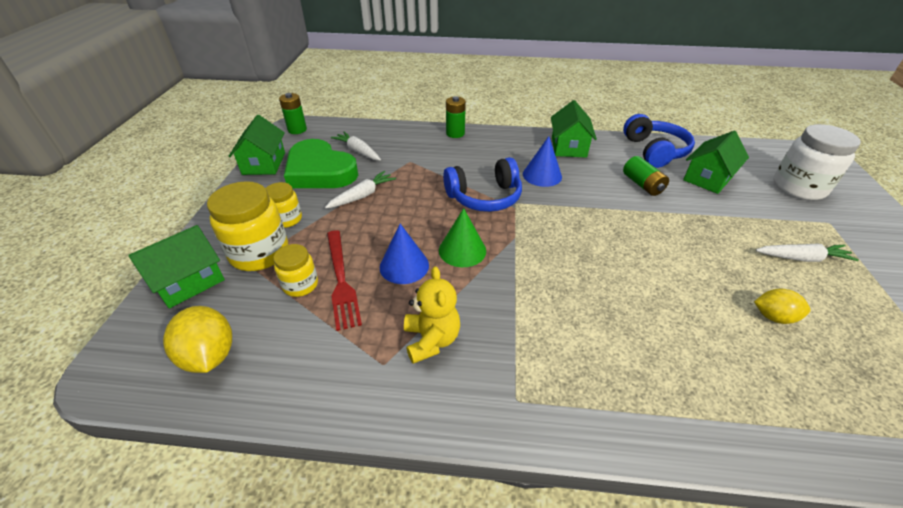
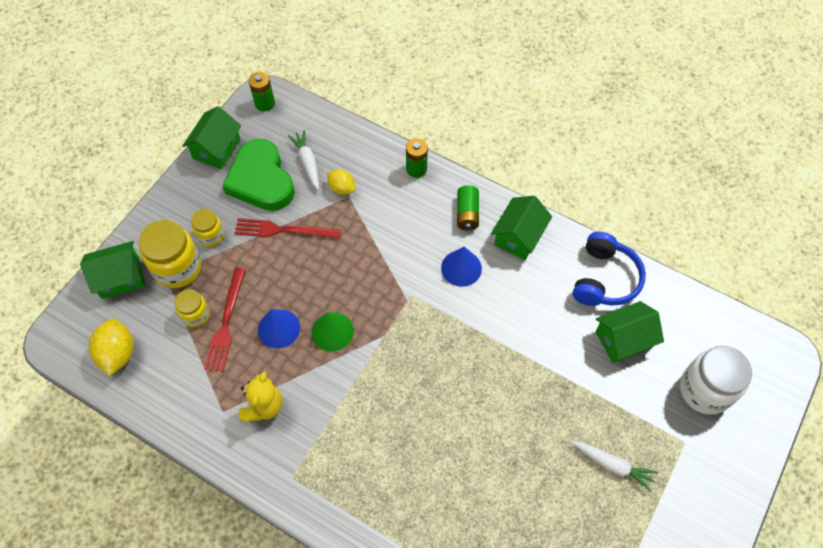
camera: 25 degrees right, 20 degrees up
(362, 196) = (283, 230): white carrot -> red fork
(484, 197) = (388, 276): blue headphones -> none
(642, 185) = (548, 321): green battery -> green battery (467, 213)
(773, 317) = (527, 503): yellow lemon -> yellow lemon (342, 188)

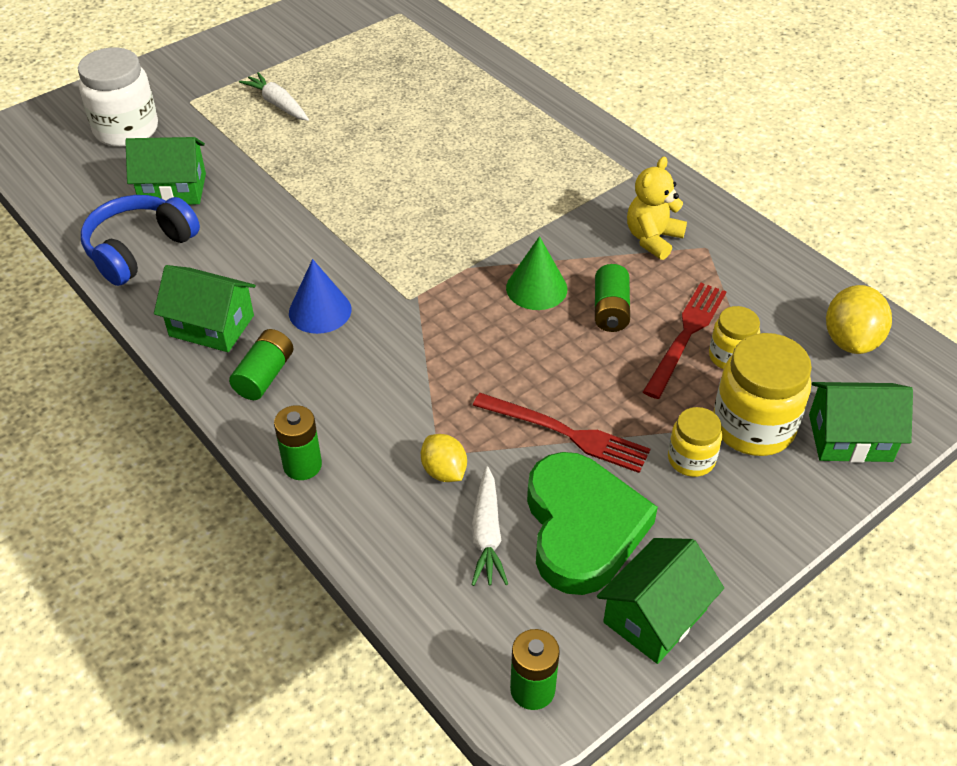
camera: 160 degrees left, 15 degrees down
(279, 328) = (610, 310): blue cone -> green battery
(518, 236) = (211, 326): green house -> green house turned 60 degrees clockwise

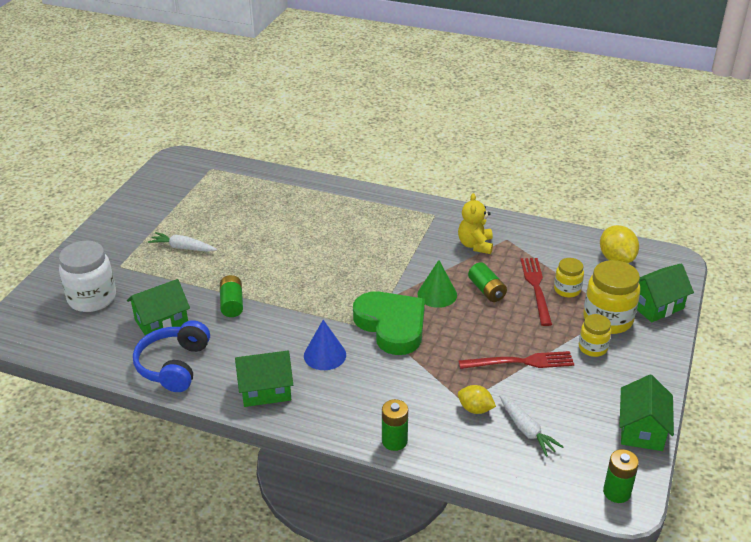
camera: 30 degrees left, 10 degrees down
(264, 375) = (325, 404): green battery -> green battery (232, 304)
(582, 528) = (570, 404): green heart -> green heart (392, 325)

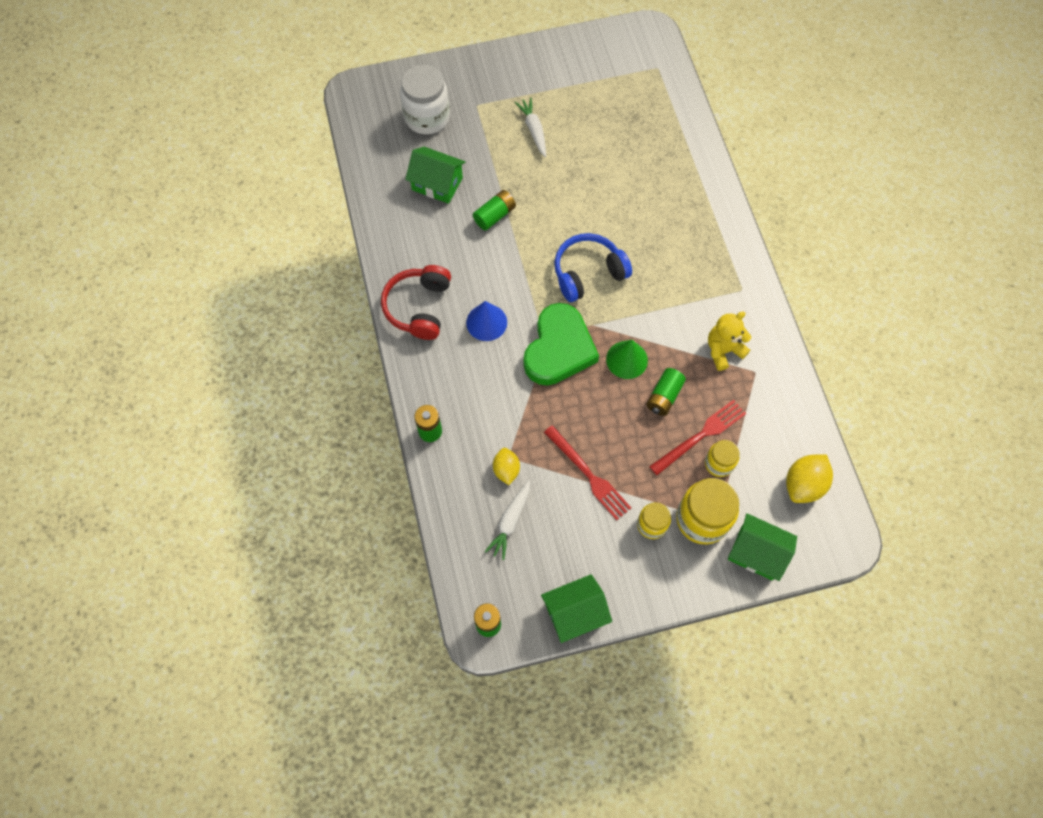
camera: 55 degrees right, 30 degrees up
(174, 365) = (399, 228): blue headphones -> blue headphones (588, 273)
(265, 390) = (419, 307): green house -> red headphones

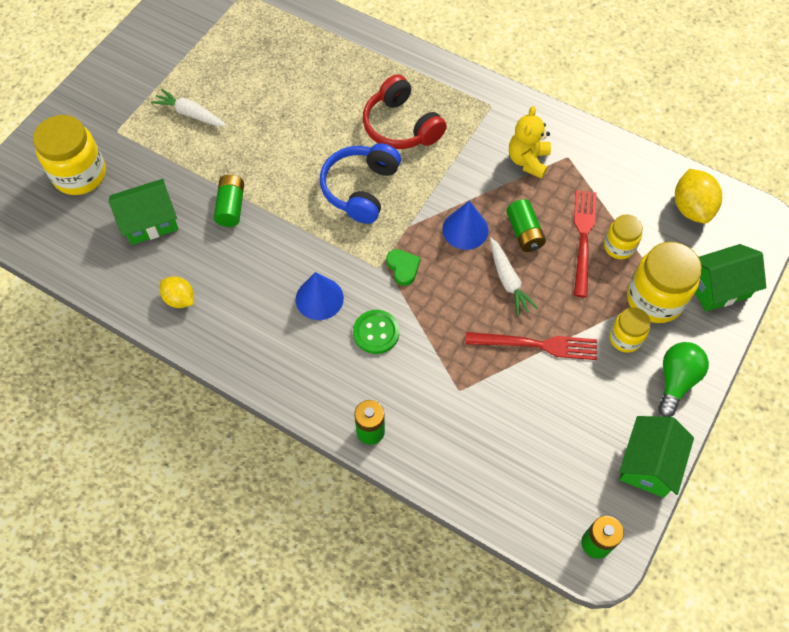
camera: 45 degrees left, 5 degrees down
(419, 307) = (246, 337): red headphones -> red headphones (401, 126)
(427, 117) = (80, 175): white jar -> yellow jar
(497, 375) = (376, 332): none -> green button
(506, 470) = (469, 403): yellow lemon -> yellow lemon (180, 299)
(510, 522) = (519, 442): white carrot -> white carrot (508, 281)
(559, 349) = (403, 268): green heart -> green heart, size x0.40
(627, 359) = (465, 229): green cone -> blue cone
(653, 582) = (676, 381): none -> green light bulb

